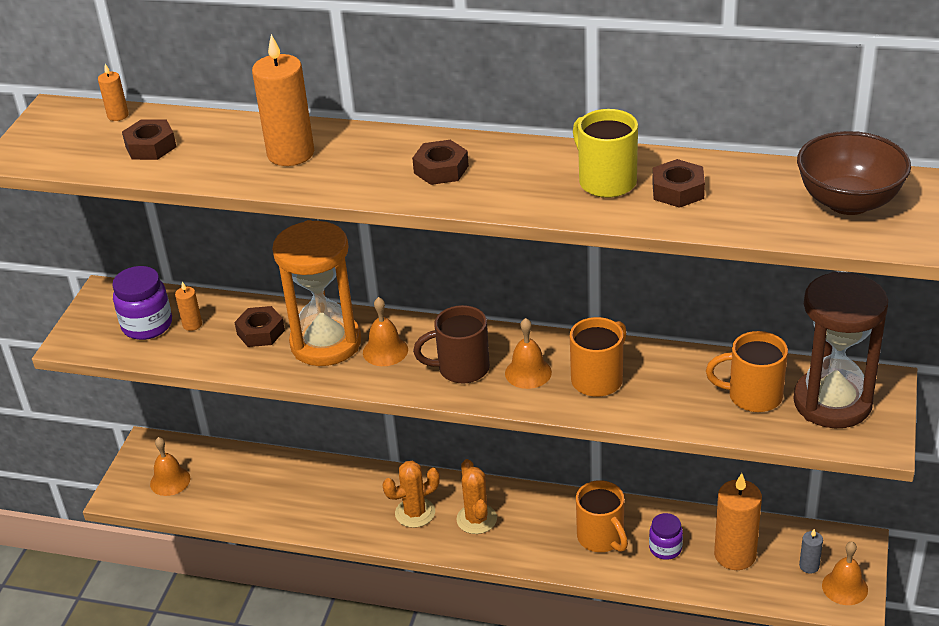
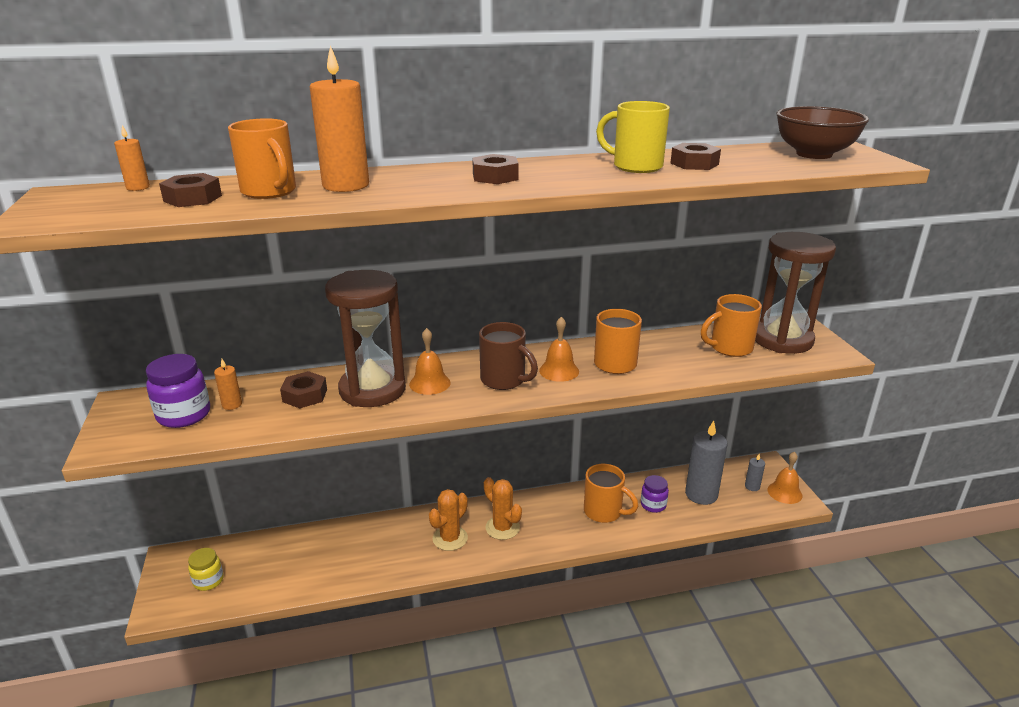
camera: 30 degrees left, 10 degrees down
(170, 481) = (208, 581): orange bell -> yellow jar
(218, 150) = (269, 192): none -> orange mug
(326, 343) = (372, 390): orange hourglass -> brown hourglass
(461, 369) = (504, 380): brown mug -> brown mug turned 105 degrees counterclockwise
(735, 555) = (701, 494): orange candle -> grey candle

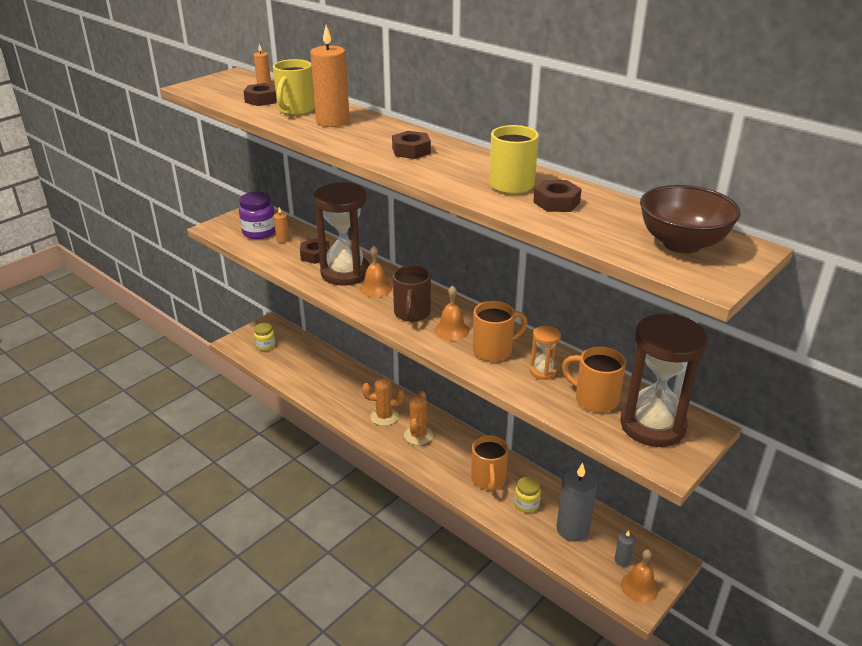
camera: 55 degrees right, 5 degrees up
(269, 192) = (295, 110): orange mug -> yellow mug
(653, 505) = (526, 504): purple jar -> yellow jar
(670, 354) = (543, 371): none -> orange hourglass

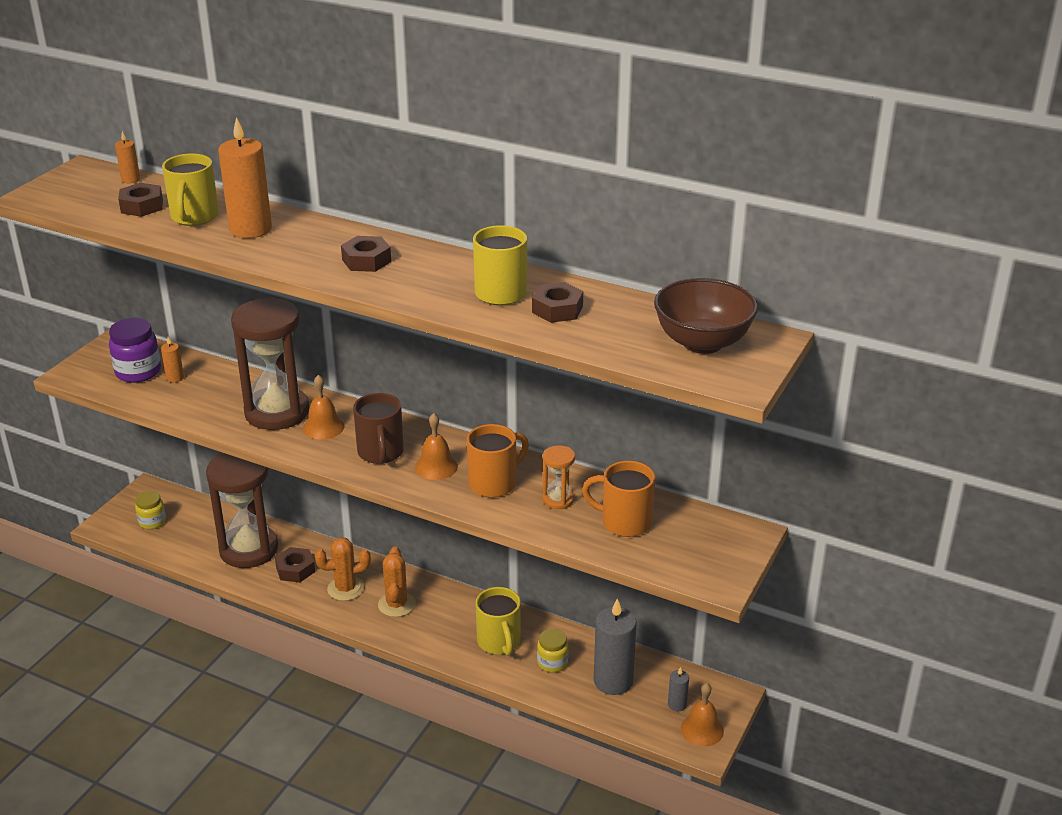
camera: 15 degrees left, 0 degrees up
(315, 255) = (227, 394): brown nut -> brown nut (295, 569)
(488, 479) = (499, 642): orange mug -> yellow mug
(652, 425) = (694, 541): brown hourglass -> brown hourglass (249, 549)

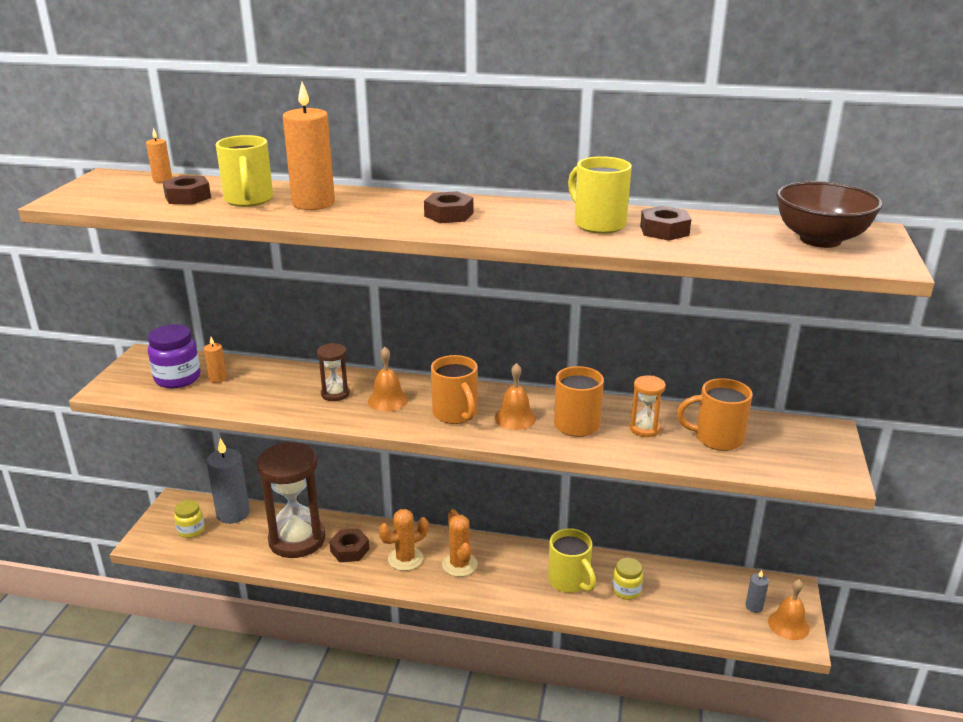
camera: 15 degrees left, 5 degrees down
(277, 412) = (335, 394): brown hourglass -> brown hourglass, size x0.45
(380, 453) = (455, 414): brown mug -> orange mug
(613, 681) = (688, 596): grey candle -> grey candle (233, 513)

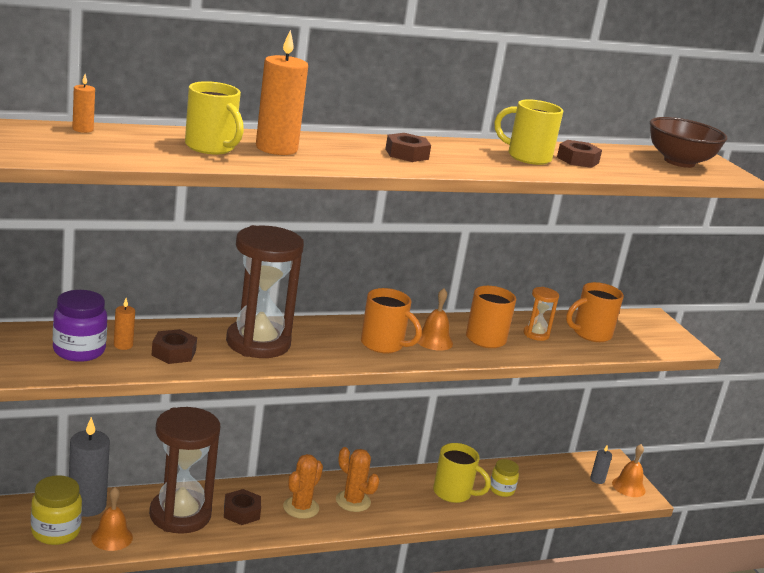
camera: 35 degrees left, 5 degrees down
(188, 197) = (145, 147): brown nut -> brown nut (174, 353)
(191, 530) = (55, 532): yellow jar -> yellow jar, size x1.56
(335, 394) = (258, 343): brown hourglass -> brown hourglass, size x2.21
(388, 400) = (312, 342): orange bell -> orange bell (112, 537)

